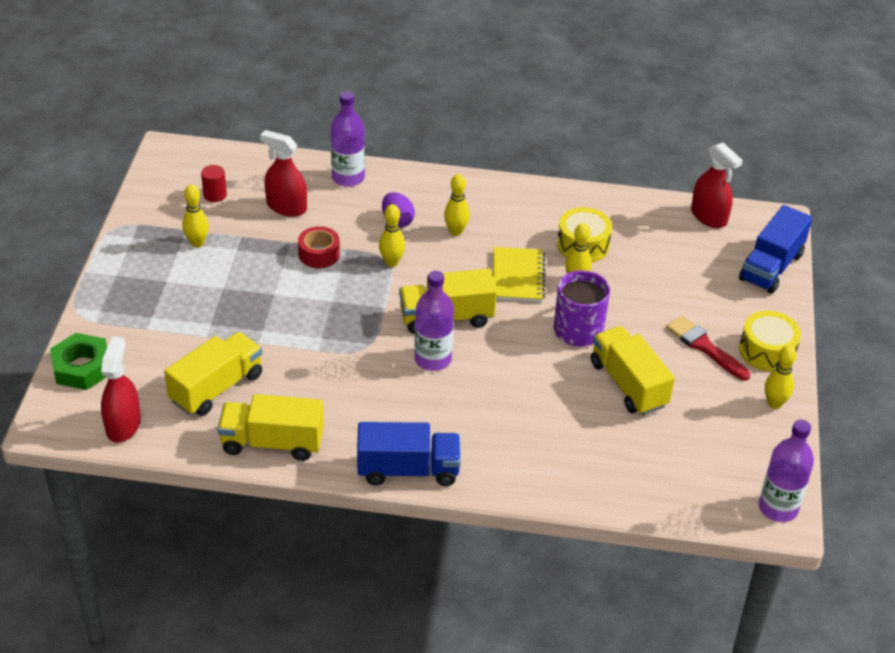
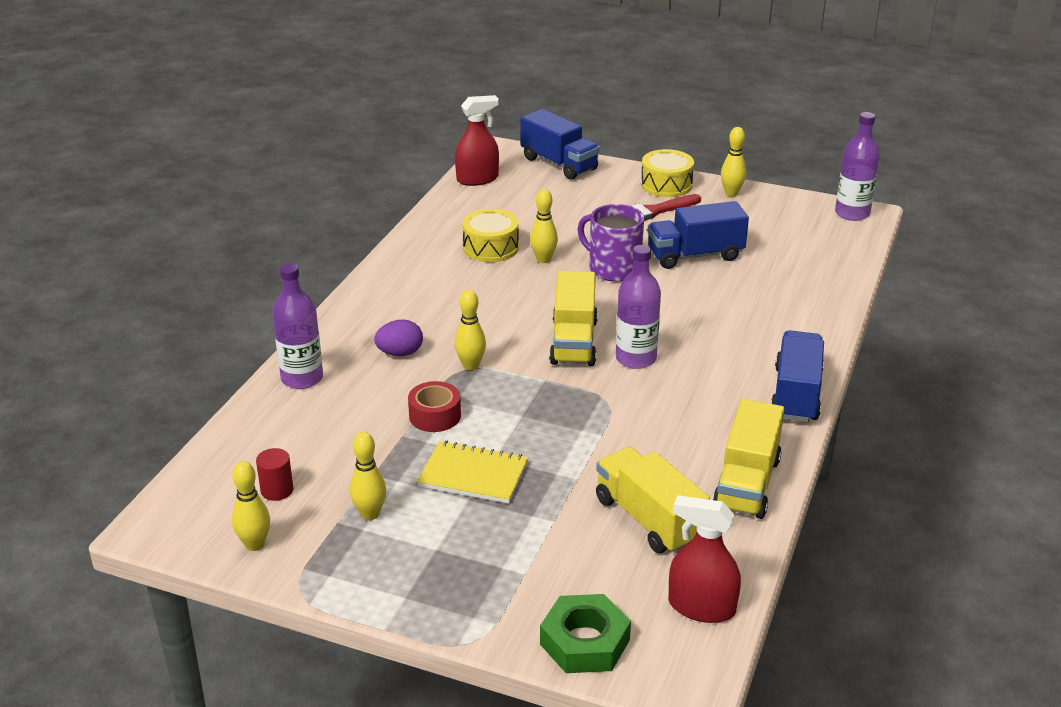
camera: 75 degrees left, 10 degrees down
(286, 207) = (333, 432): red spray bottle -> none
(456, 231) = (436, 317): yellow bowling pin -> yellow bowling pin (255, 544)
(517, 276) = (524, 291): yellow notebook -> yellow notebook (473, 475)
(628, 384) = (695, 255): yellow truck -> blue truck

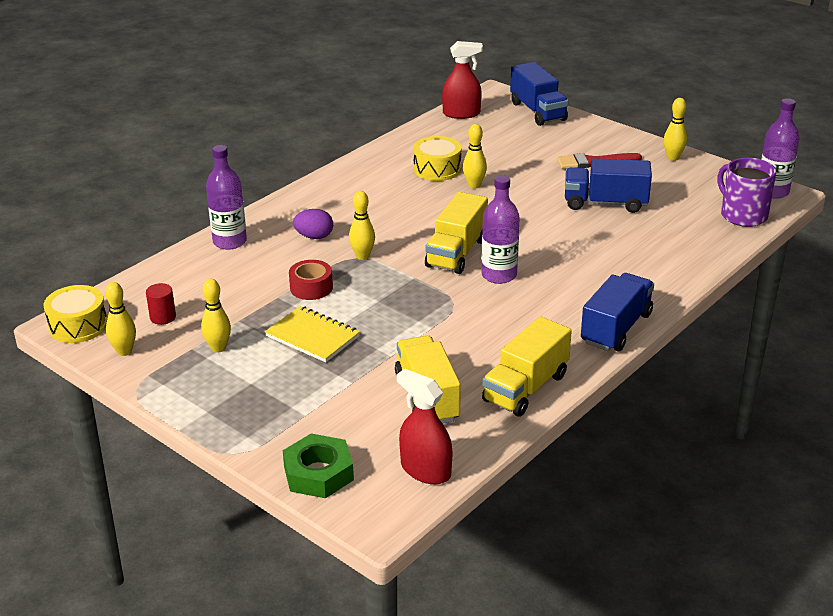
camera: 20 degrees right, 0 degrees up
(613, 268) = (527, 202): purple mug -> purple mug (742, 215)
(666, 185) = (619, 142): yellow drum -> yellow drum (78, 326)

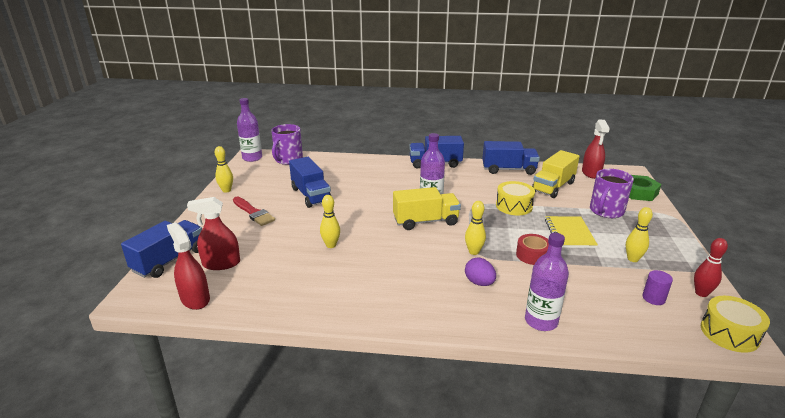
camera: 125 degrees left, 5 degrees down
(124, 351) = (701, 293): yellow bowling pin -> red bowling pin
(163, 317) = (653, 298): red cylinder -> purple cylinder
(316, 400) = (606, 211): none -> purple mug
(437, 169) = (319, 270): yellow drum -> yellow drum (514, 206)
(504, 131) = (221, 263): none -> red spray bottle
(525, 388) = (508, 170): yellow truck -> blue truck

